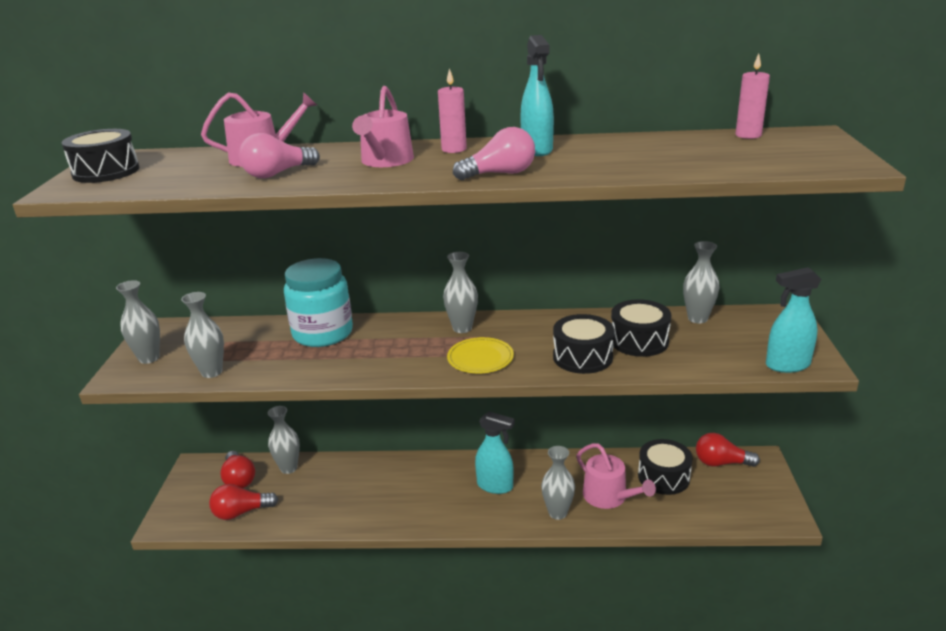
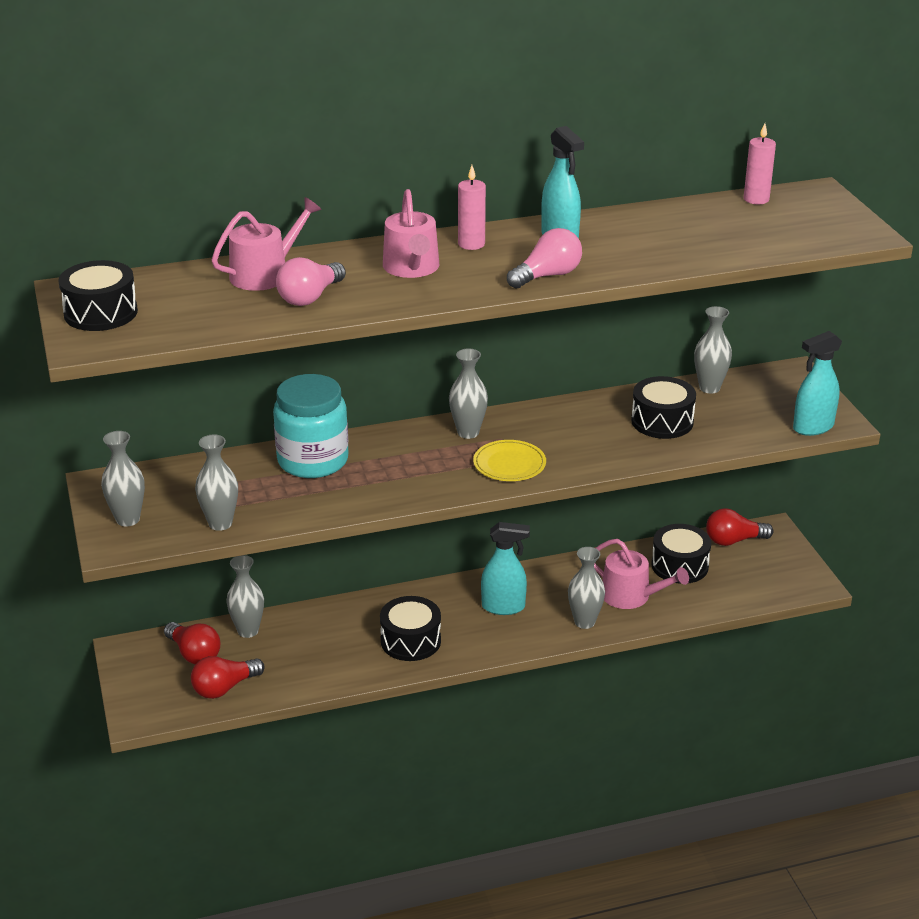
camera: 20 degrees left, 5 degrees up
(582, 357) = (614, 447): black drum -> black drum (410, 641)

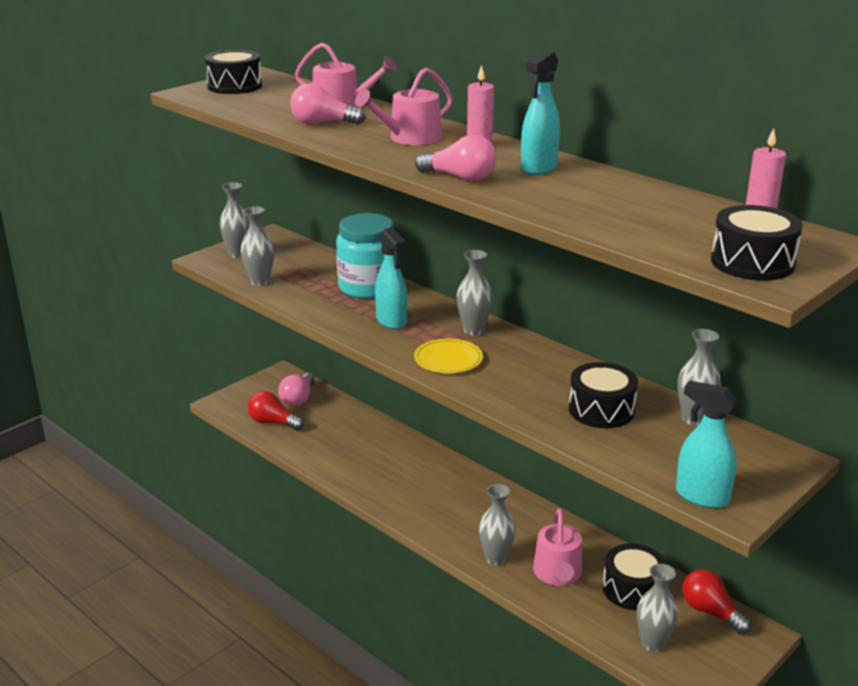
camera: 60 degrees right, 5 degrees down
(194, 654) = (298, 399): red light bulb -> pink light bulb
(248, 631) = (340, 409): grey vase -> grey vase (653, 644)
(410, 641) = (390, 480): black drum -> black drum (752, 262)
(503, 607) = (473, 509): turquoise spray bottle -> turquoise spray bottle (391, 321)

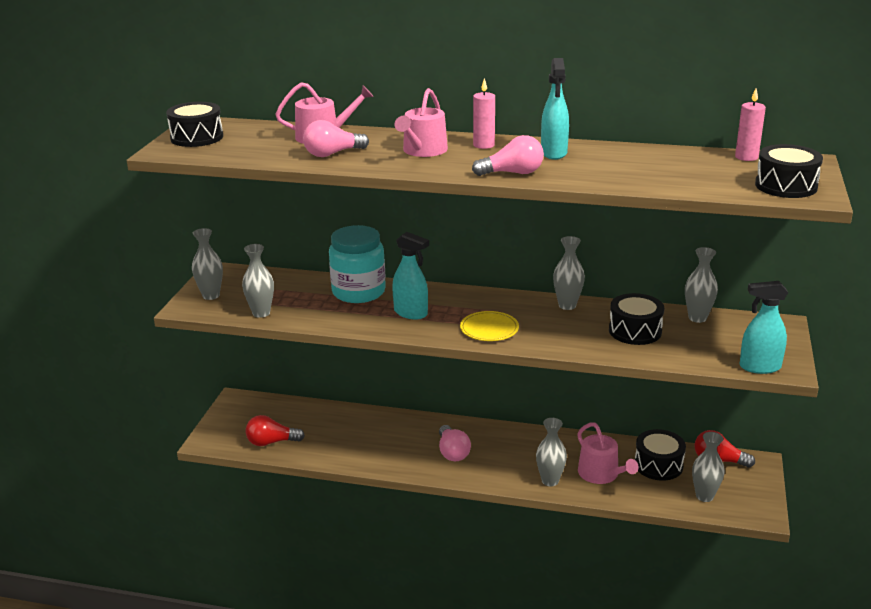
camera: 30 degrees left, 0 degrees up
(298, 399) = (273, 415): pink light bulb -> pink light bulb (452, 452)
(473, 330) = (481, 301): grey vase -> grey vase (567, 305)

